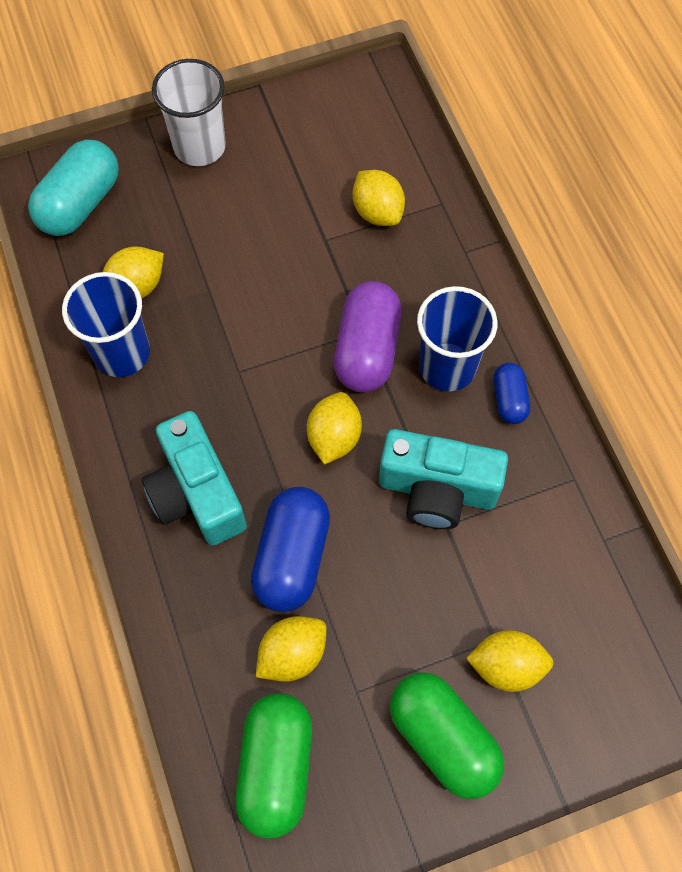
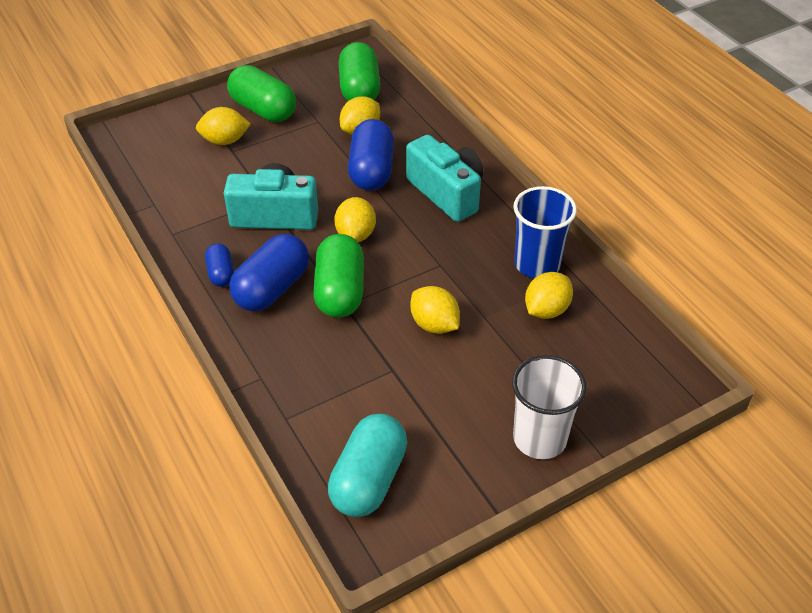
camera: 170 degrees right, 20 degrees down
(80, 204) = (628, 369): turquoise capsule -> turquoise capsule (368, 479)
(367, 349) = (340, 291): purple capsule -> green capsule
(377, 212) = (348, 400): yellow lemon -> yellow lemon (434, 324)
(447, 367) = (272, 288): blue cup -> blue capsule

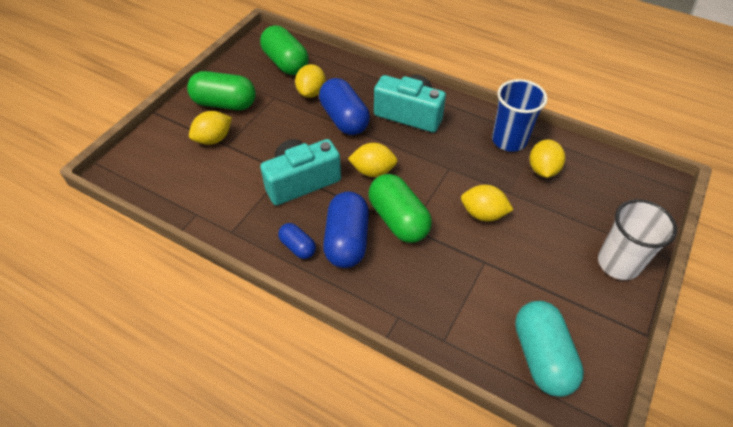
camera: 30 degrees left, 5 degrees up
(356, 234) = (373, 171): yellow lemon -> yellow lemon turned 60 degrees counterclockwise

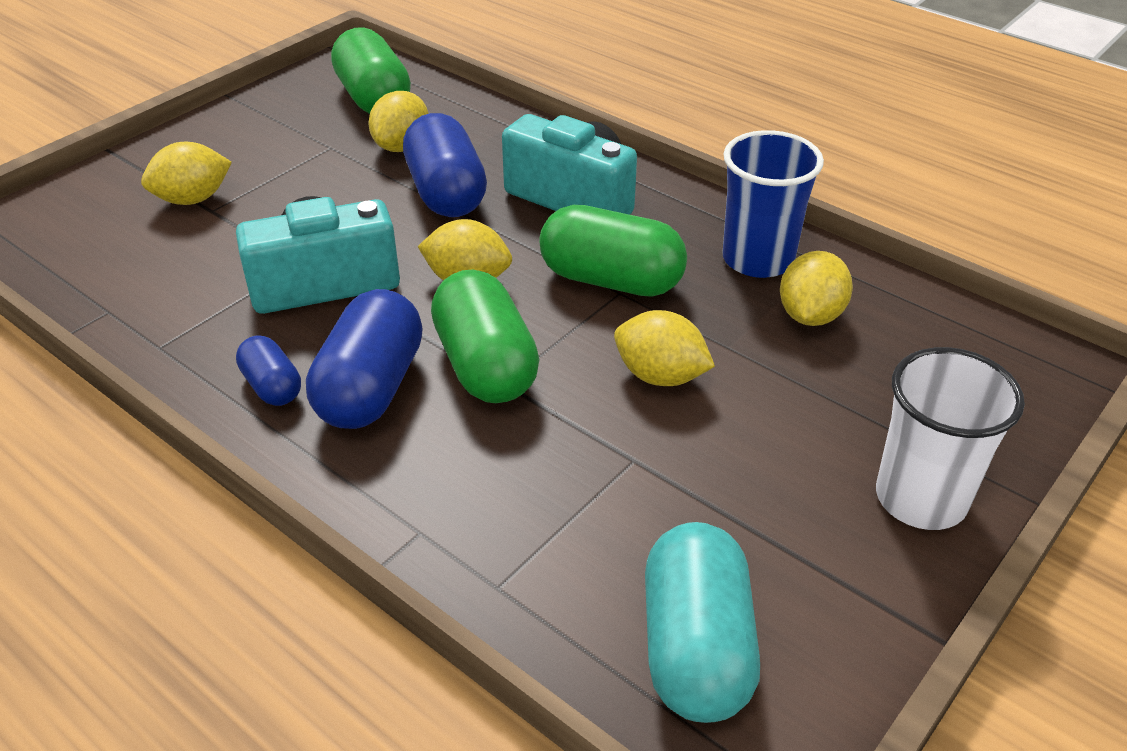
camera: 10 degrees right, 10 degrees down
(225, 104) = (237, 148): green capsule -> green capsule (611, 280)

